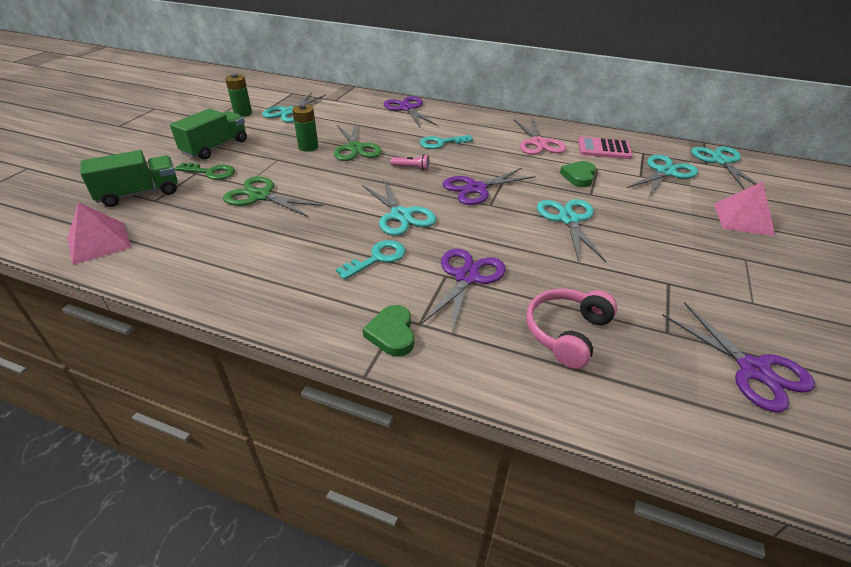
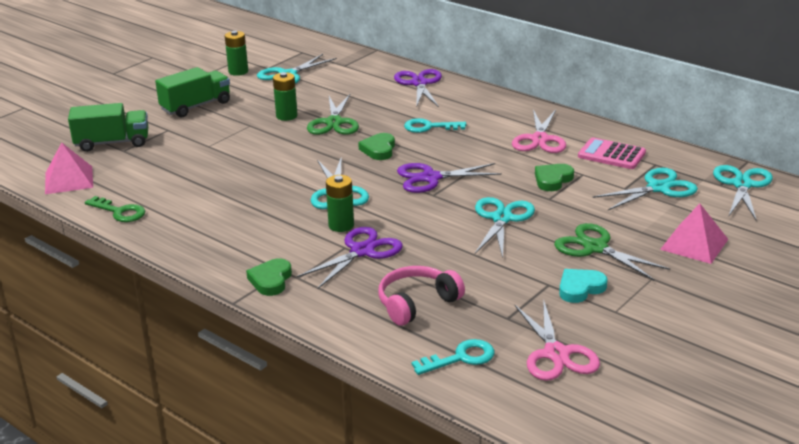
camera: 20 degrees right, 10 degrees down
(210, 172) = (181, 131): green key -> green key (119, 212)
(260, 196) = (217, 158): green scissors -> green scissors (595, 248)
(377, 258) = (293, 225): turquoise key -> turquoise key (461, 358)
(411, 168) = (379, 149): pink flashlight -> green heart
(426, 250) = (341, 225): none -> green battery
(699, 282) = (580, 288): none -> turquoise heart
(753, 370) = (556, 354): purple scissors -> pink scissors

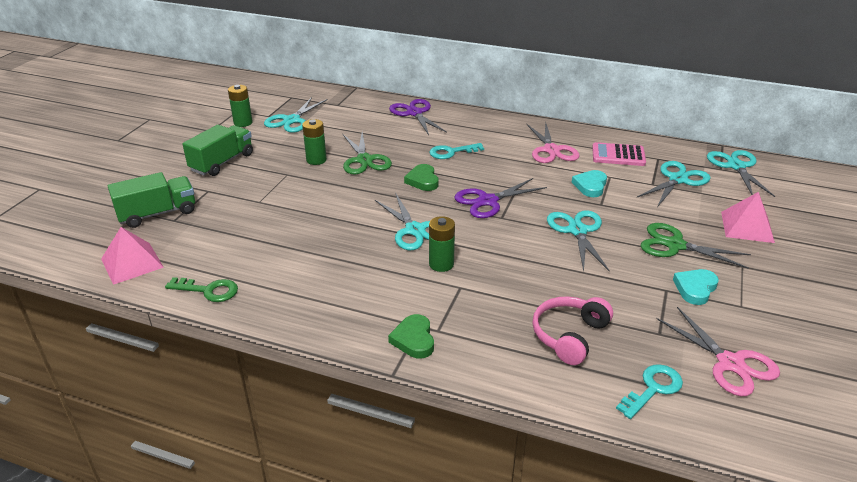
camera: 20 degrees left, 5 degrees up
(362, 251) = (479, 288): purple scissors -> none
(552, 180) = (590, 186): green heart -> turquoise heart

